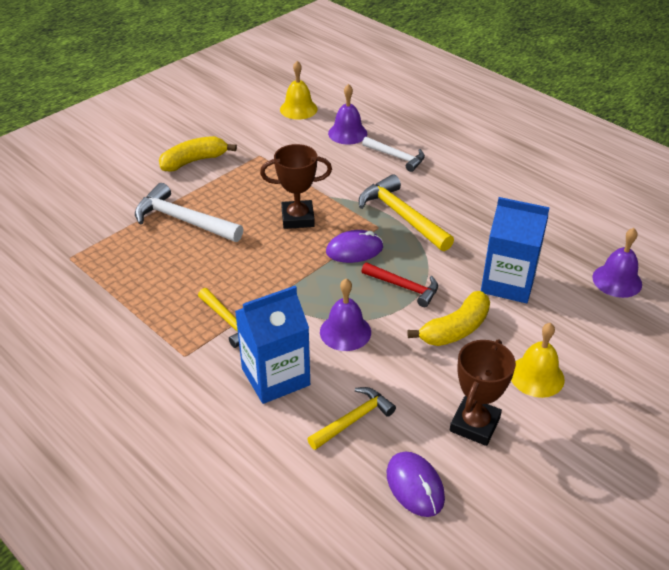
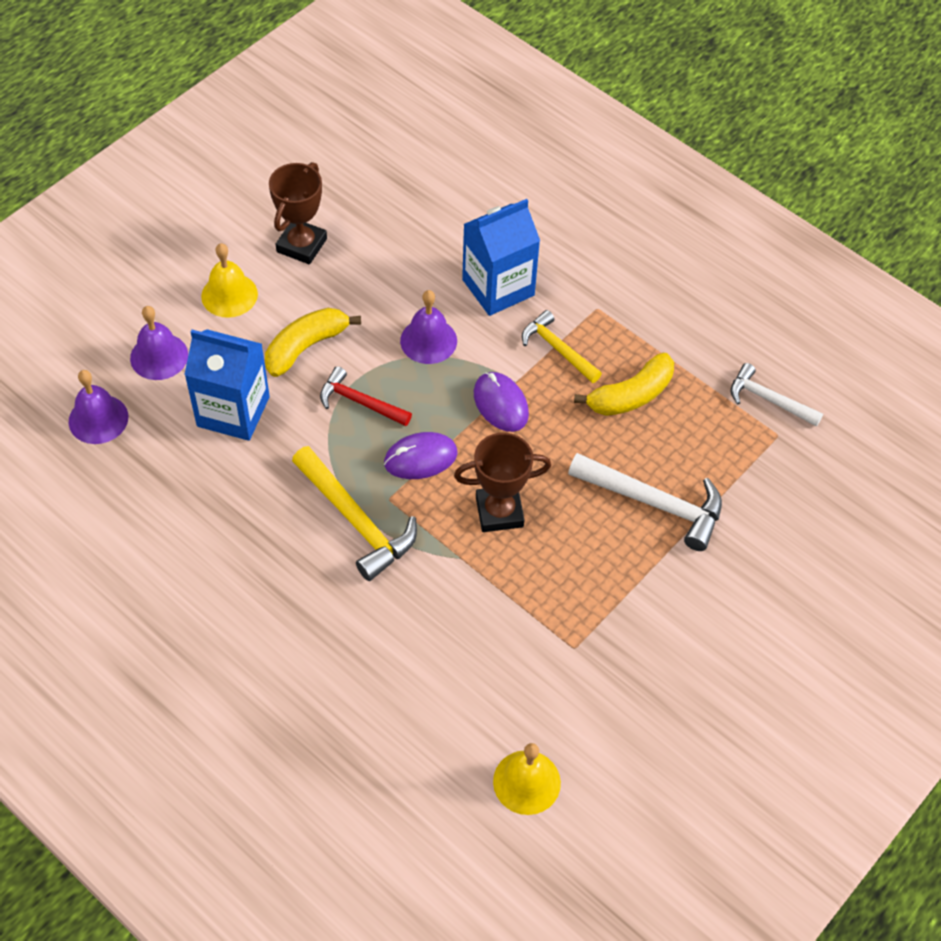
camera: 175 degrees right, 15 degrees up
(194, 161) = (673, 629): yellow banana -> yellow banana (631, 395)
(347, 133) = (436, 712): purple bell -> purple bell (159, 356)
(353, 420) = (417, 247): yellow hammer -> none
(396, 157) = (357, 651): white hammer -> white hammer (769, 400)
(415, 486) = (363, 192): purple mouse -> purple mouse (500, 404)

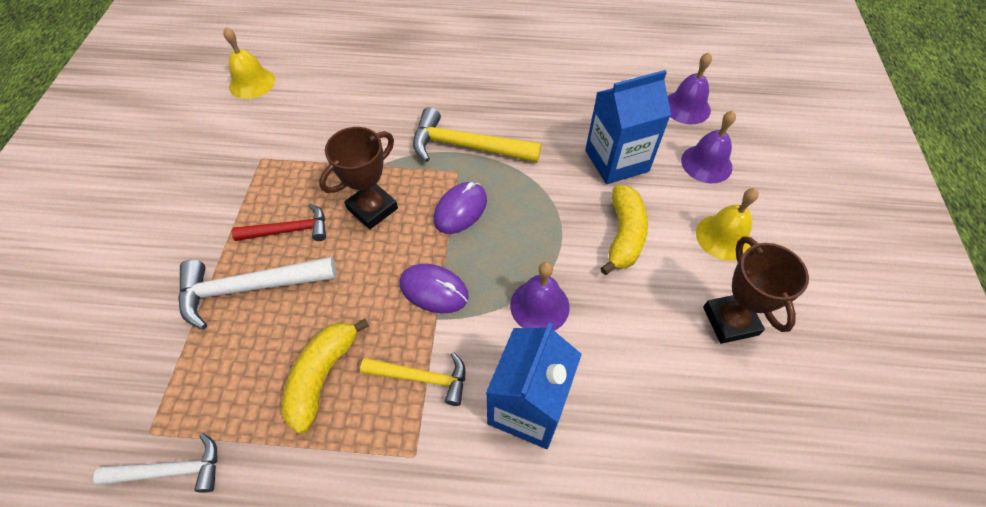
camera: 145 degrees right, 0 degrees up
(360, 402) = (541, 221): red hammer -> red hammer (289, 230)

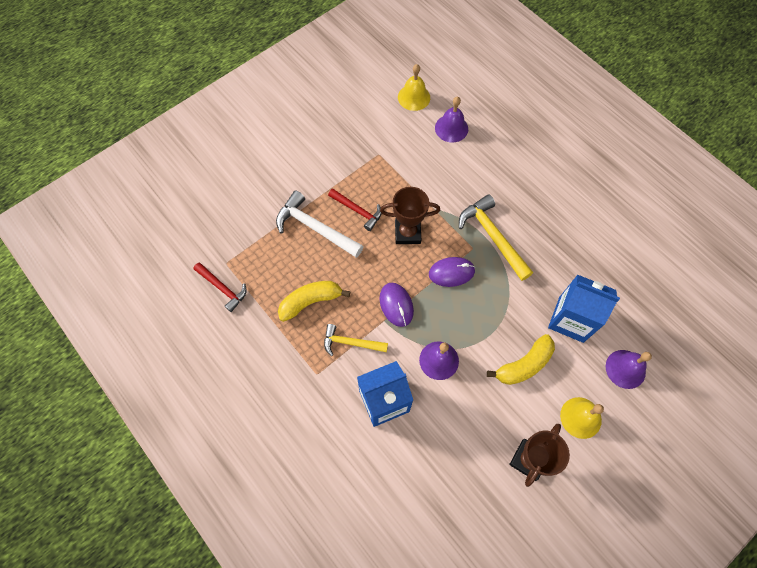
camera: 45 degrees right, 10 degrees up
(171, 470) = (222, 288): white hammer -> red hammer
(422, 378) = (351, 343): yellow hammer -> yellow hammer turned 135 degrees clockwise
(686, 107) = (659, 324): purple bell -> purple bell (451, 128)

